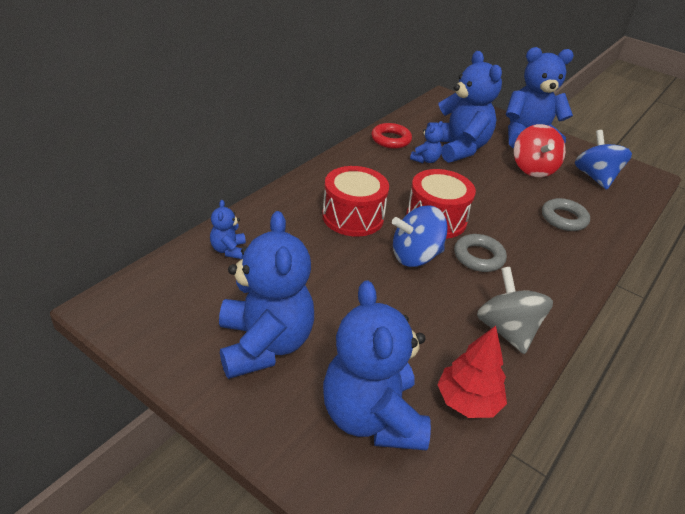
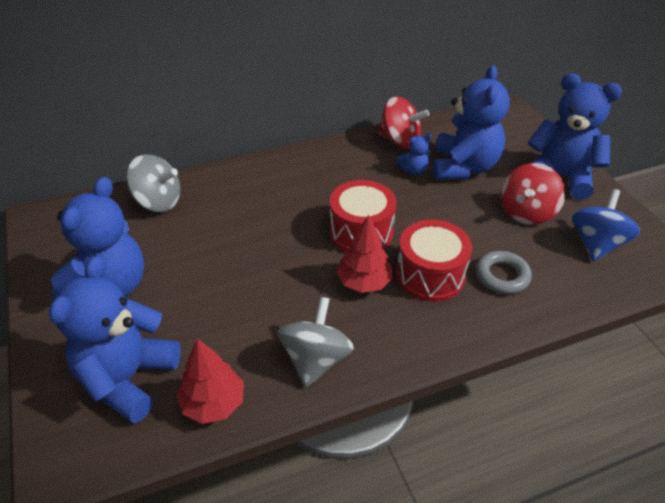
camera: 35 degrees right, 5 degrees up
(228, 250) = (158, 202): blue teddy bear -> grey spinning top
(353, 217) = (285, 205): red drum -> red drum (430, 275)
(391, 139) = (400, 140): red ring -> red spinning top
(415, 256) = (304, 260): blue spinning top -> none
(478, 257) = (364, 282): grey ring -> red tree

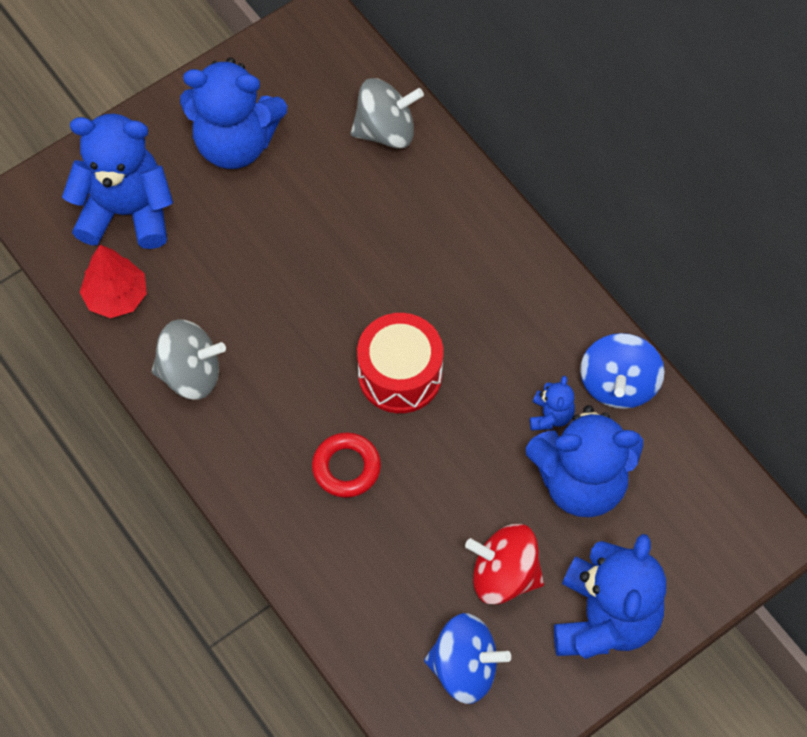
camera: 75 degrees right, 20 degrees up
(158, 202) = (386, 130): grey spinning top -> grey spinning top turned 105 degrees counterclockwise
(364, 282) = (314, 396): red tree -> none
(400, 140) = (618, 384): red spinning top -> blue spinning top
(414, 170) = (550, 415): blue teddy bear -> blue teddy bear turned 135 degrees counterclockwise
(430, 275) = (346, 467): red drum -> red ring
(502, 276) = (368, 551): grey ring -> none

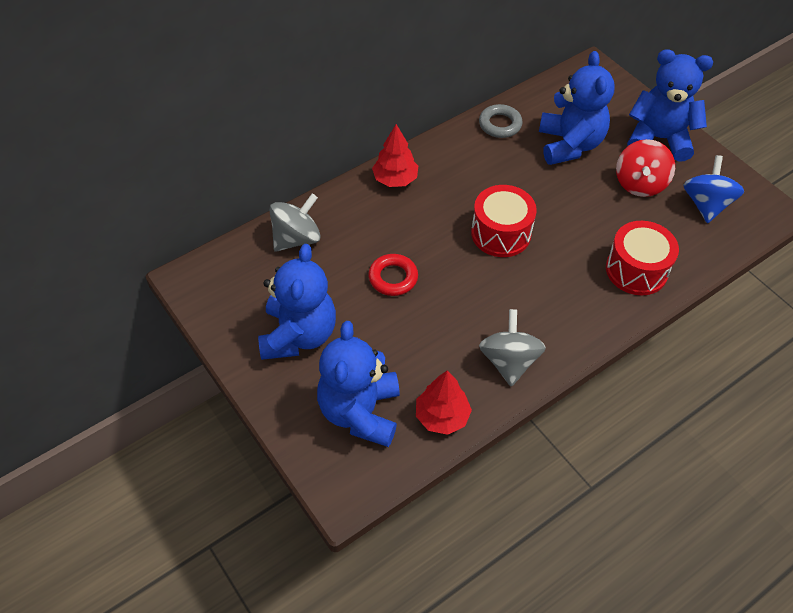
camera: 90 degrees left, 10 degrees down
(336, 547) = (636, 270): none -> red drum
(346, 467) = (575, 264): red ring -> red ring (393, 278)
(386, 130) = (296, 238): grey spinning top -> grey spinning top turned 60 degrees clockwise
(496, 242) = (395, 179): none -> red tree
(550, 415) = (525, 157): blue teddy bear -> none
(618, 384) = (500, 124): blue spinning top -> grey ring

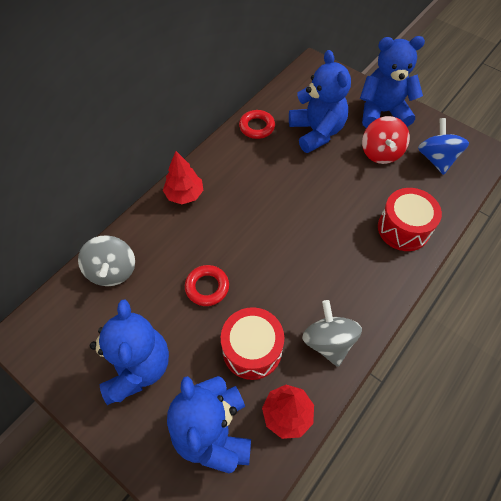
camera: 15 degrees left, 5 degrees up
(296, 238) = (112, 271): grey spinning top -> grey spinning top turned 135 degrees clockwise
(500, 124) = (257, 127): grey ring -> red ring
(501, 233) = (286, 223): red drum -> red drum (252, 350)

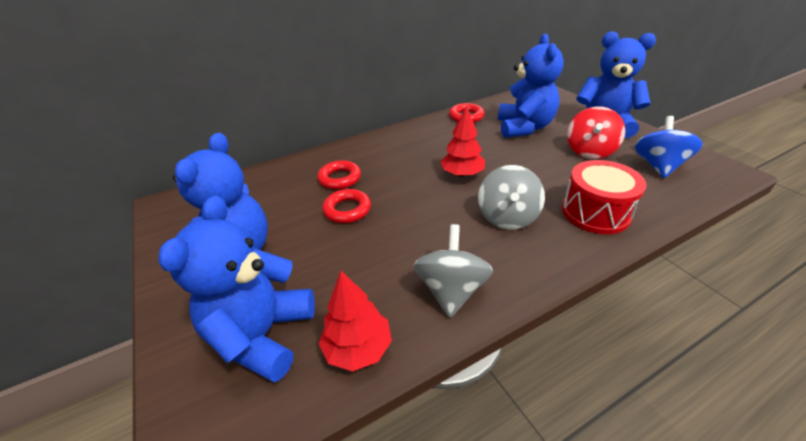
camera: 25 degrees right, 20 degrees down
(112, 271) = (273, 179): grey spinning top -> grey spinning top (507, 217)
(178, 250) = (339, 178): none -> red ring
(184, 194) = (372, 145): red tree -> red tree (462, 174)
(252, 350) = (358, 272): red drum -> none

